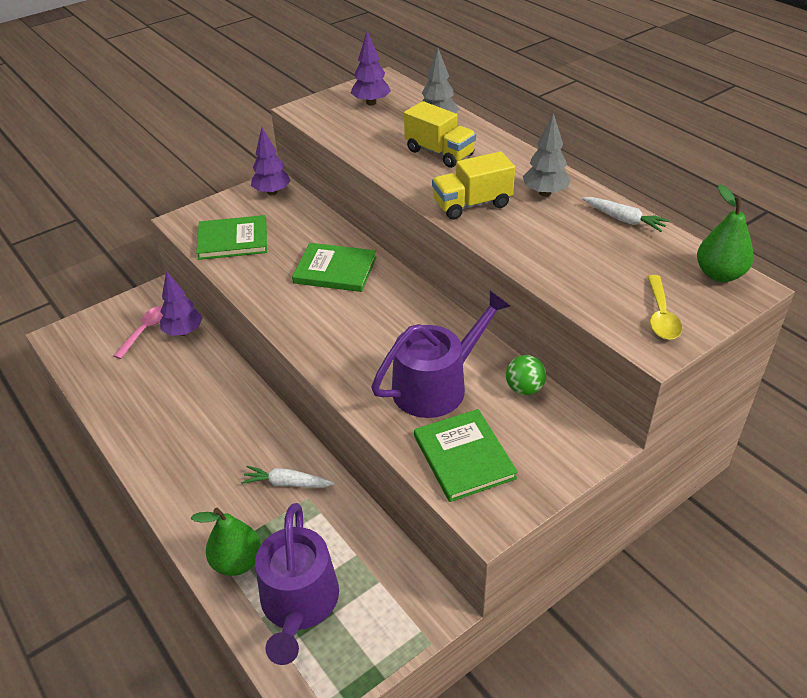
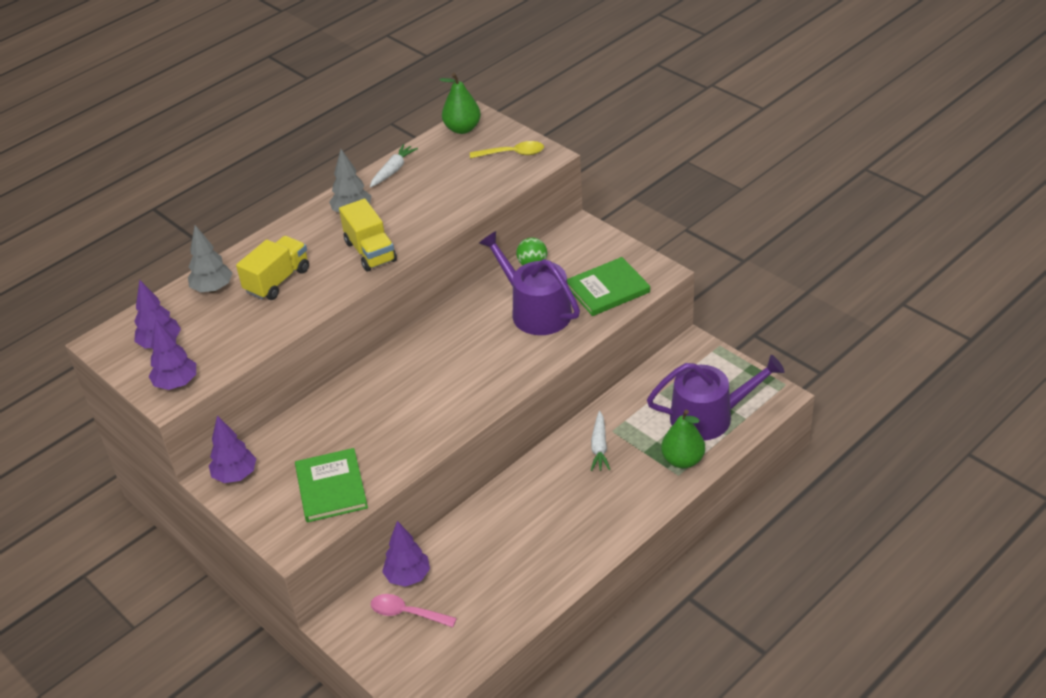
camera: 95 degrees left, 0 degrees up
(317, 112) = (176, 384): none -> purple tree
(335, 270) = (384, 396): green book -> none

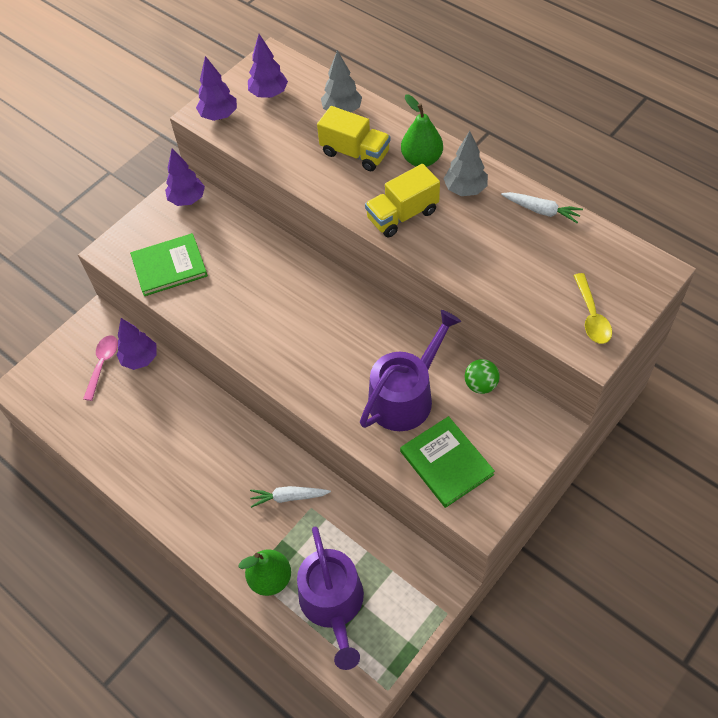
camera: 85 degrees right, 15 degrees up
(462, 129) = (632, 261): green pear -> green pear (421, 159)

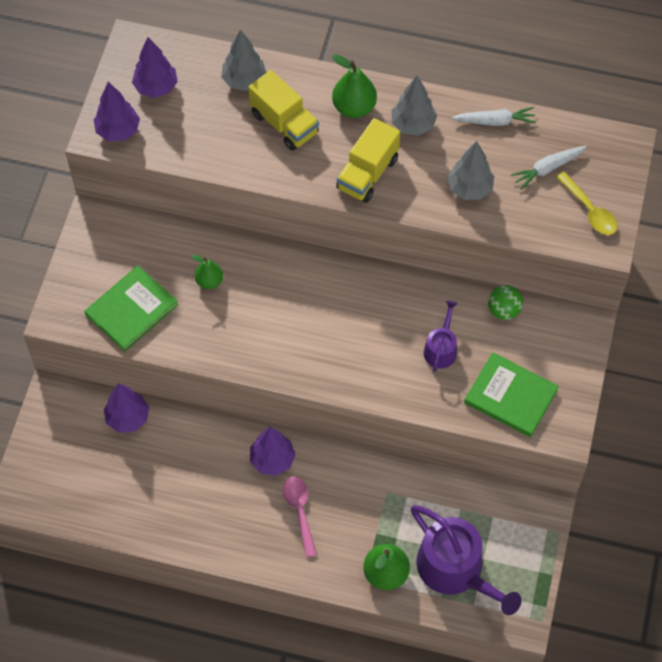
camera: 30 degrees left, 5 degrees up
(103, 364) = (91, 439): pink spoon -> pink spoon (299, 511)
(187, 199) = (105, 229): purple tree -> purple tree (272, 460)
(243, 267) = (209, 281): none -> green pear
(288, 497) = (360, 492): white carrot -> white carrot (547, 169)
(355, 153) = (284, 123): yellow truck -> yellow truck turned 45 degrees clockwise
(405, 396) = (441, 348): purple watering can -> purple watering can, size x0.51
(487, 258) = (469, 188): none -> grey tree

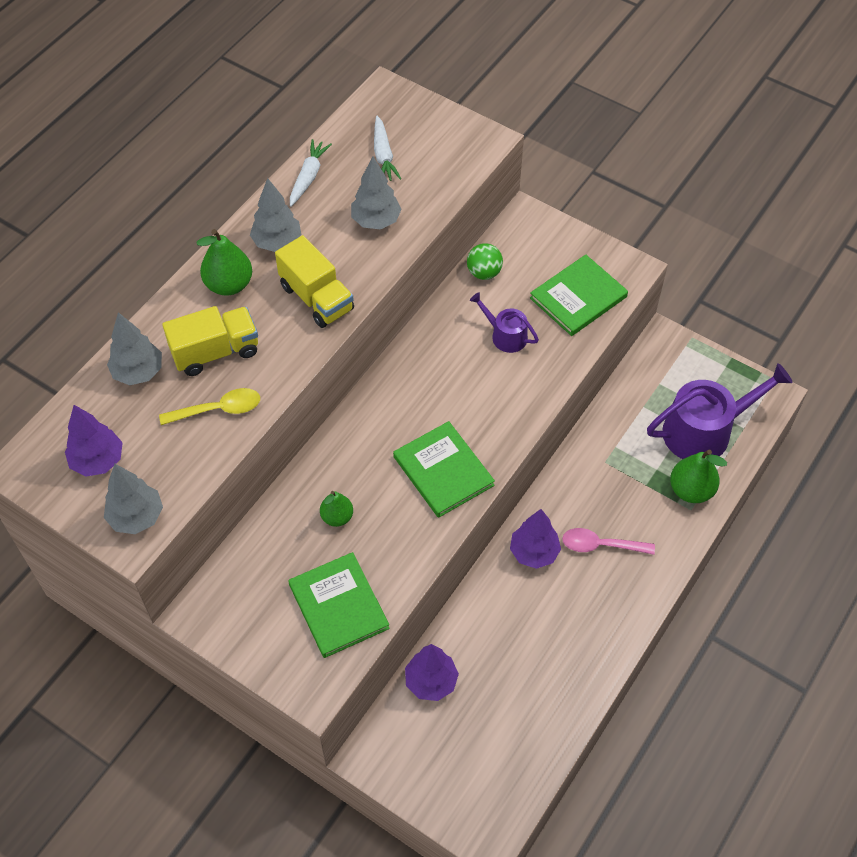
camera: 70 degrees left, 5 degrees down
(118, 131) = (136, 517): purple tree -> grey tree
(281, 344) = (443, 471): none -> green book
(589, 210) = (445, 140): yellow spoon -> yellow spoon (218, 409)

